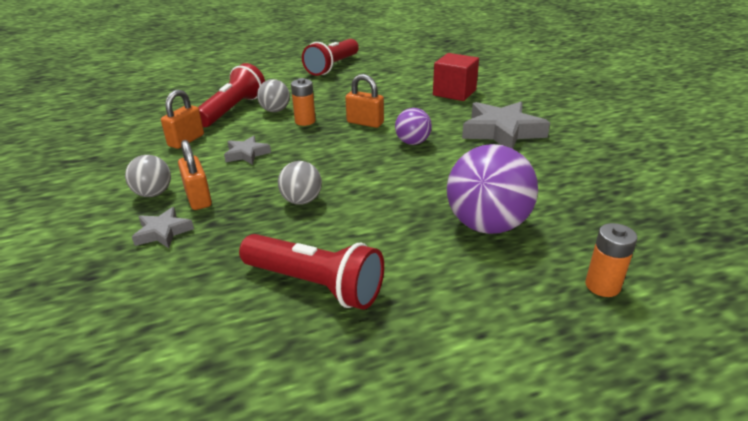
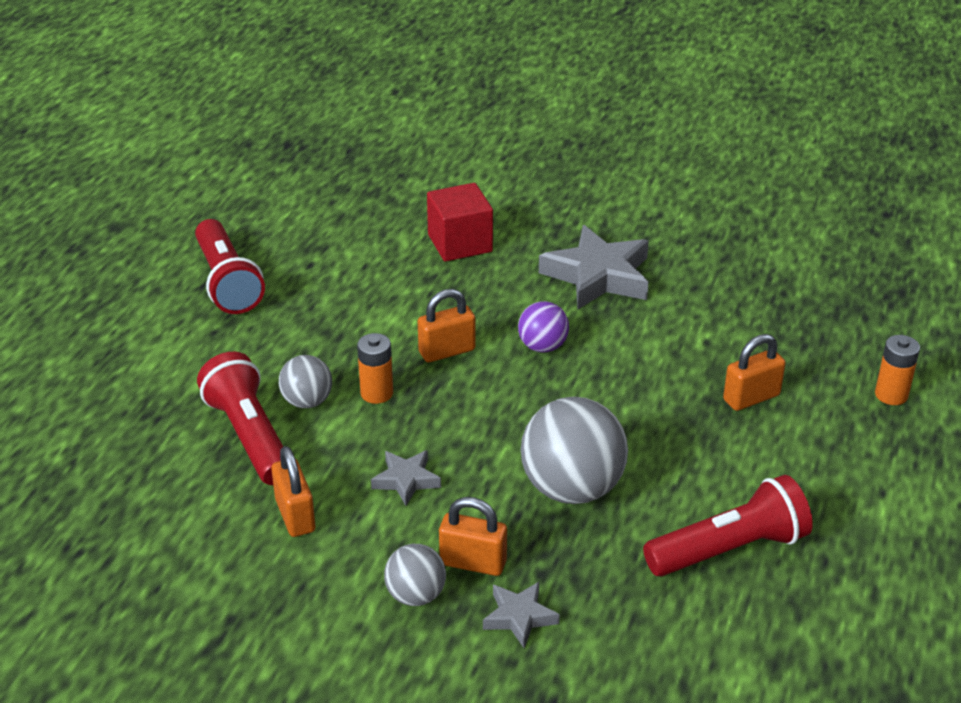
camera: 50 degrees left, 5 degrees up
(301, 201) = (572, 488): grey ball -> grey ball, size x1.85
(487, 225) = (751, 398): purple ball -> orange padlock

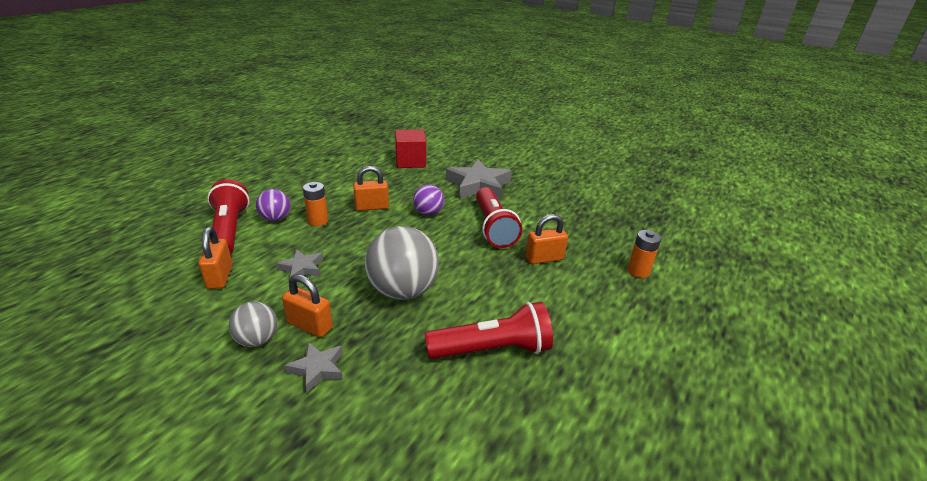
camera: 10 degrees right, 5 degrees down
(228, 282) = (278, 161): red flashlight -> red flashlight (494, 227)
(307, 401) = (276, 219): grey ball -> purple ball

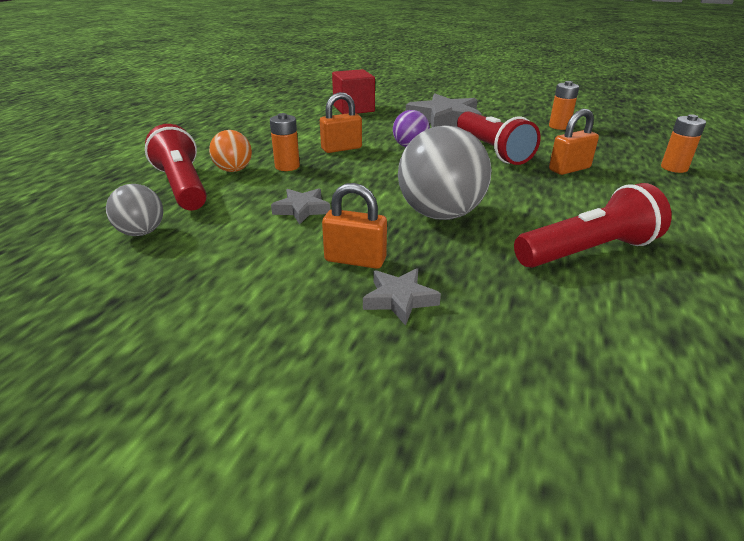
camera: 10 degrees left, 0 degrees up
(220, 277) = (202, 229): orange padlock -> none
(257, 340) = (299, 283): grey ball -> grey ball (141, 232)
(276, 219) = (233, 170): purple ball -> orange ball
(573, 207) = (559, 126): none -> orange battery

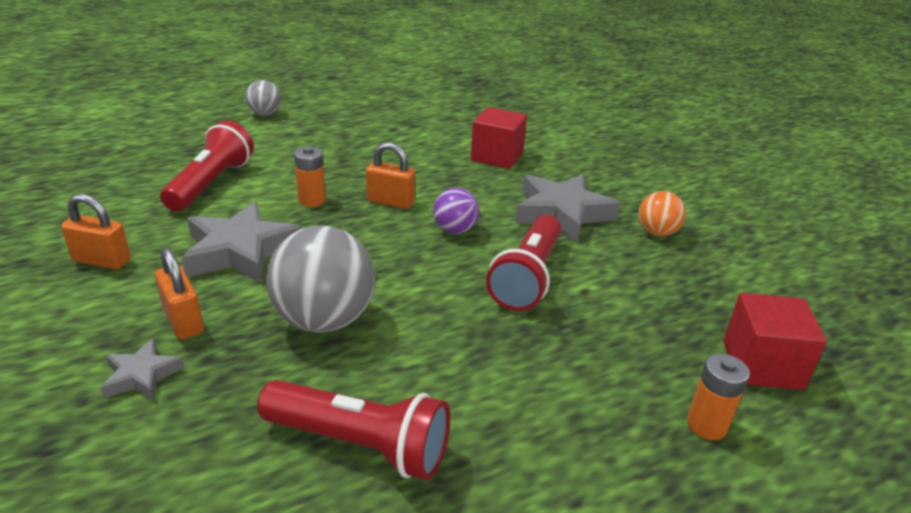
camera: 40 degrees right, 0 degrees up
(141, 232) = (121, 213): grey ball -> grey ball (265, 114)
(233, 170) = (269, 184): orange ball -> orange ball (657, 232)
(302, 209) = (240, 251): grey star -> grey star, size x1.94
(559, 126) = (686, 286): orange battery -> none
(569, 169) = (562, 347): orange padlock -> orange padlock (102, 260)
(643, 140) = (761, 365): none -> red cube

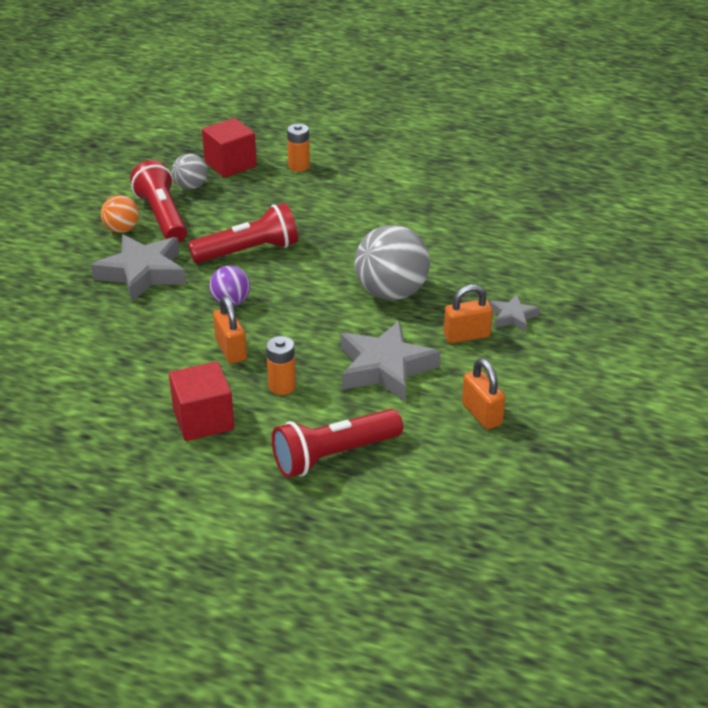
camera: 130 degrees left, 5 degrees up
(183, 321) = (466, 336): orange padlock -> orange padlock turned 60 degrees clockwise
(265, 114) = (160, 548): grey ball -> grey ball (191, 187)
(360, 444) = (443, 235): red flashlight -> red flashlight (162, 217)
(497, 156) = (76, 344): red cube -> red cube (203, 420)

